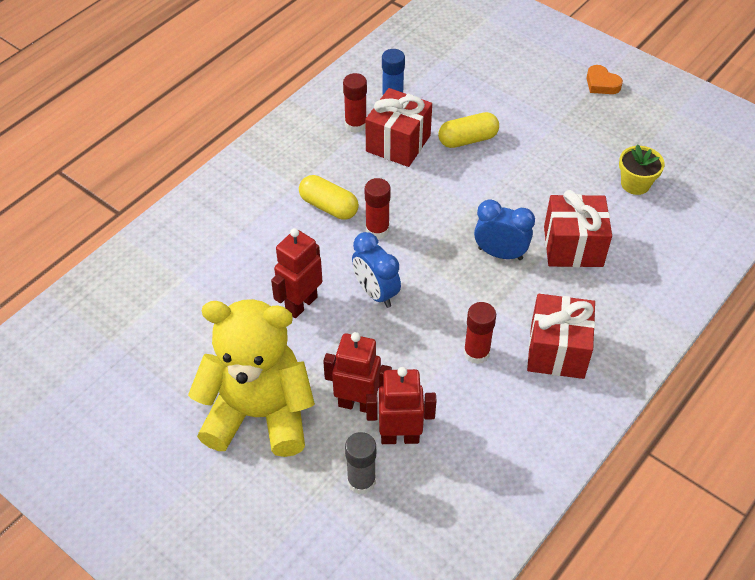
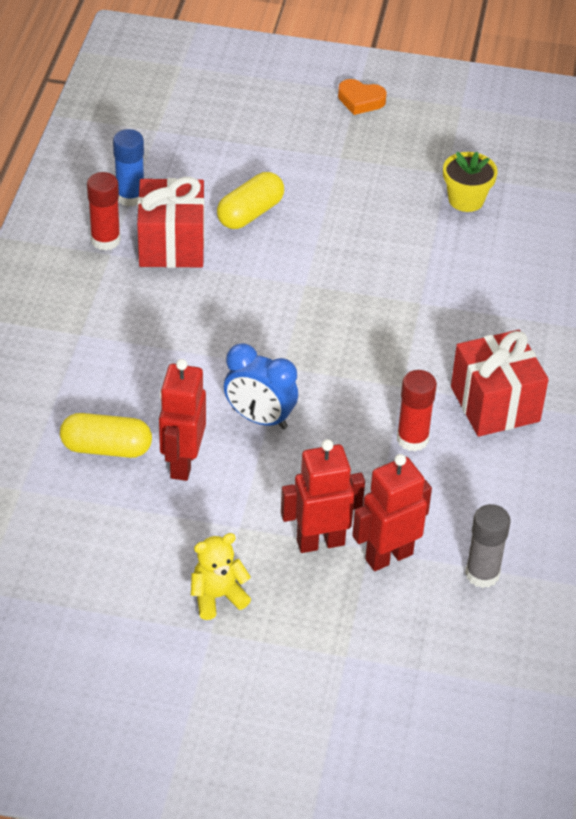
camera: 30 degrees left, 5 degrees down
(259, 414) = (217, 597): yellow teddy bear -> yellow teddy bear, size x0.41
(328, 206) = (139, 344): yellow capsule -> yellow capsule (106, 448)
(361, 481) = (378, 617): grey glue stick -> grey glue stick (482, 574)
(377, 230) = (214, 350): red glue stick -> none
(500, 253) = (369, 326): blue clock -> none
(573, 246) = (442, 290): red gift -> none

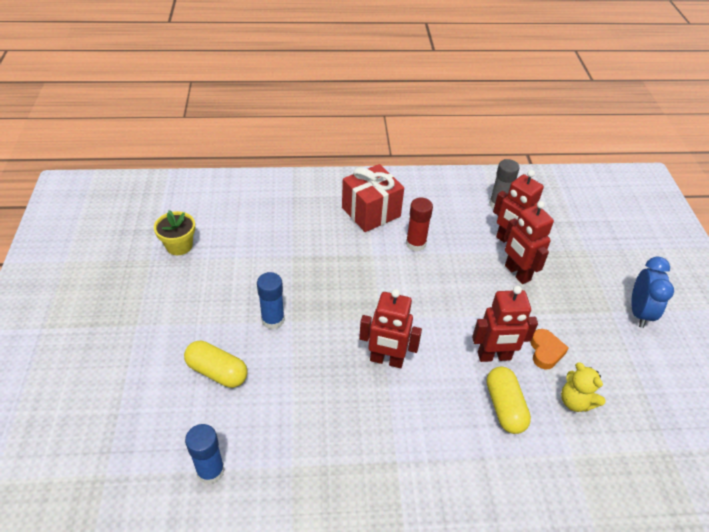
camera: 105 degrees left, 0 degrees up
(105, 240) = (275, 475): red glue stick -> none
(171, 244) = (269, 420): red gift -> none
(214, 357) = (386, 360): none -> red robot
(217, 597) = (586, 313): yellow teddy bear -> yellow teddy bear (575, 401)
(259, 418) = (434, 321): blue clock -> blue clock (639, 312)
(312, 267) = (273, 320): none -> blue glue stick
(360, 101) = (58, 324): orange heart -> orange heart (545, 351)

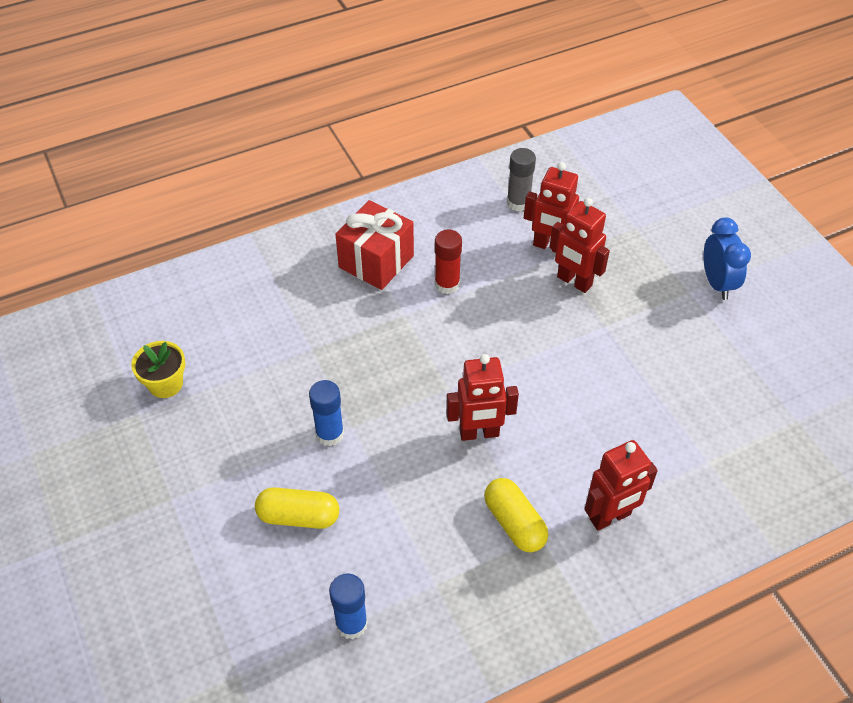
camera: 20 degrees left, 5 degrees up
(494, 356) = (590, 387): red robot -> red robot (610, 517)
(504, 407) = (623, 438): yellow capsule -> yellow capsule (514, 523)
(545, 351) = (640, 362): orange heart -> none
(575, 401) = (690, 405): yellow teddy bear -> none

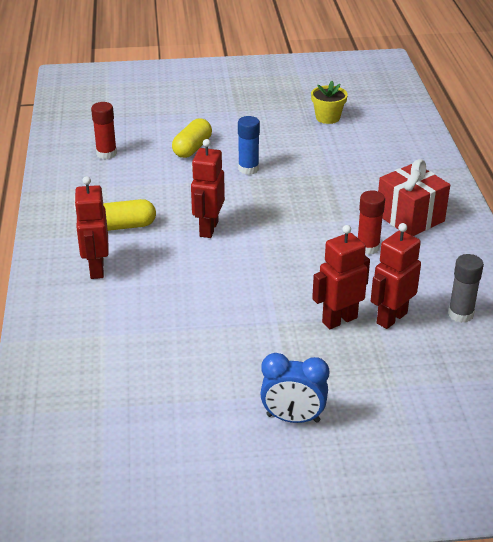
camera: 110 degrees right, 15 degrees down
(351, 624) = (106, 154): blue glue stick -> red glue stick

